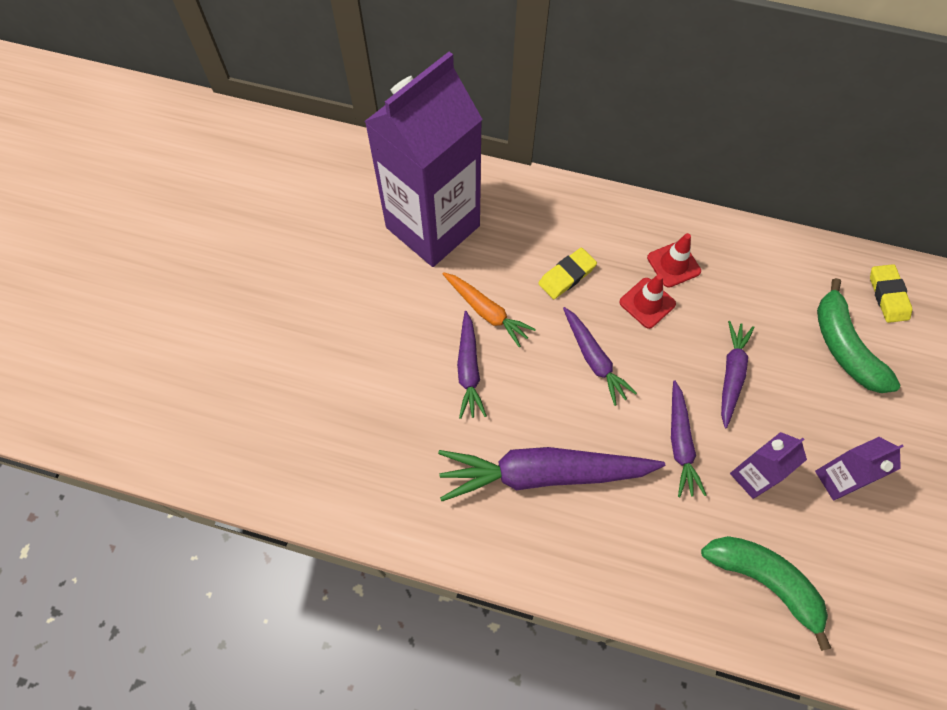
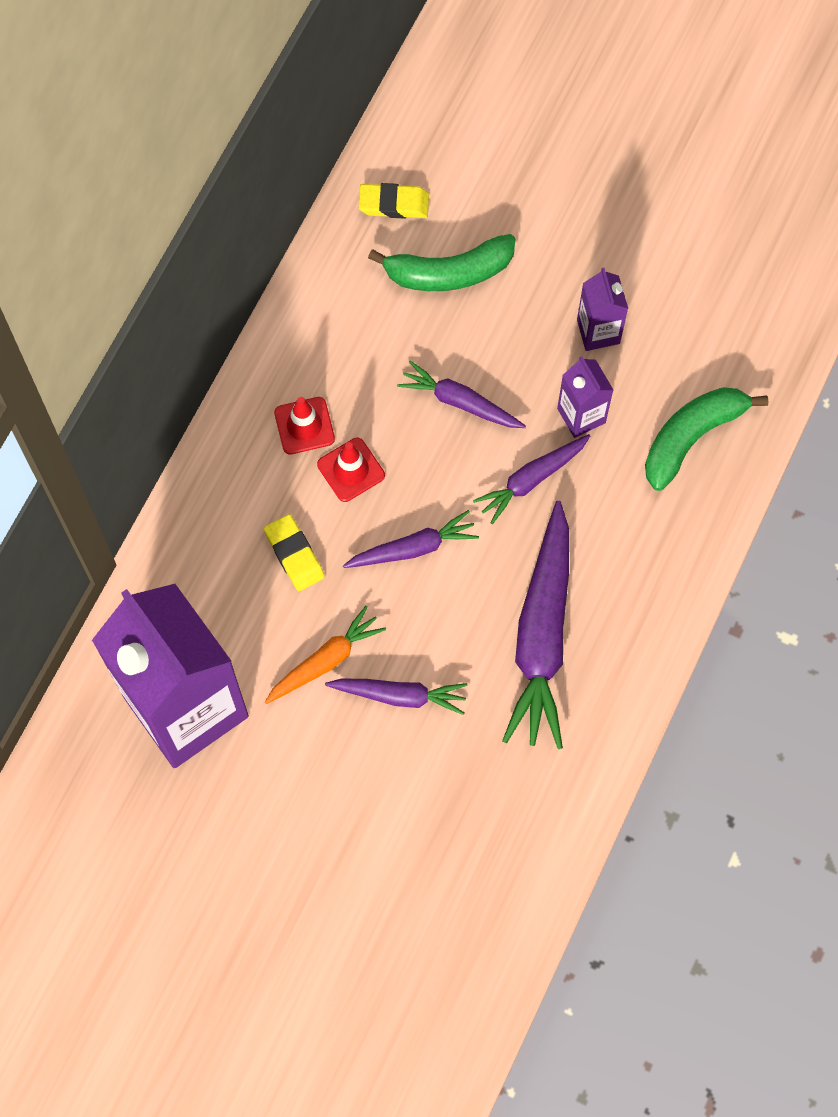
camera: 80 degrees left, 5 degrees up
(680, 443) = (531, 479): purple carrot -> purple carrot turned 135 degrees clockwise

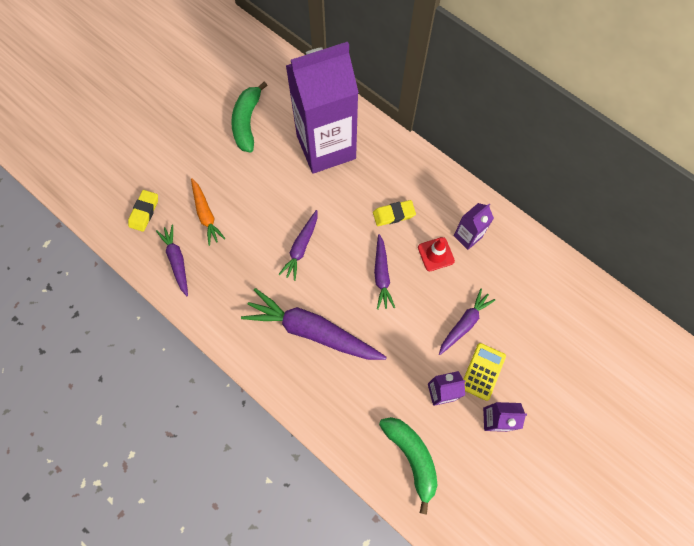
camera: 105 degrees right, 0 degrees up
(304, 426) = (467, 236): red traffic cone -> purple carton
(325, 661) = (331, 216): orange carrot -> orange carrot (206, 214)
(394, 204) = (602, 319): yellow eraser -> yellow eraser (144, 212)
(448, 272) = (550, 339): green banana -> green banana (247, 122)
(530, 361) = (483, 371): none -> yellow calculator
(531, 479) = (407, 351): purple carrot -> purple carrot (177, 261)

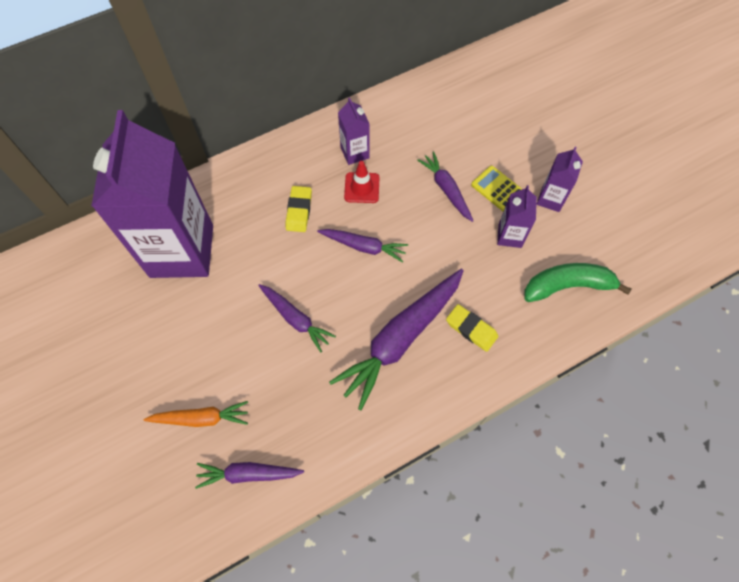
camera: 70 degrees left, 5 degrees down
(144, 212) = (158, 500): yellow eraser -> yellow eraser (471, 329)
(247, 122) = (98, 329): green banana -> none

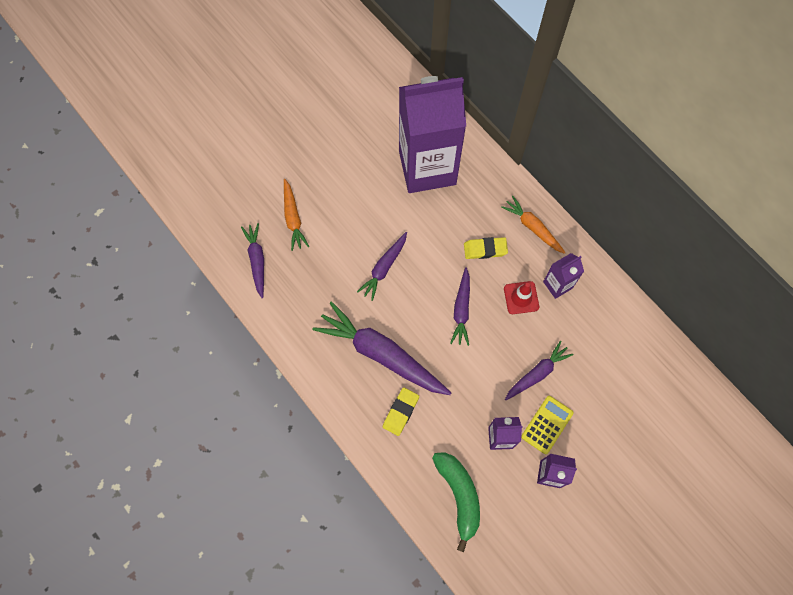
camera: 80 degrees right, 5 degrees up
(285, 162) = (533, 227): none -> orange carrot

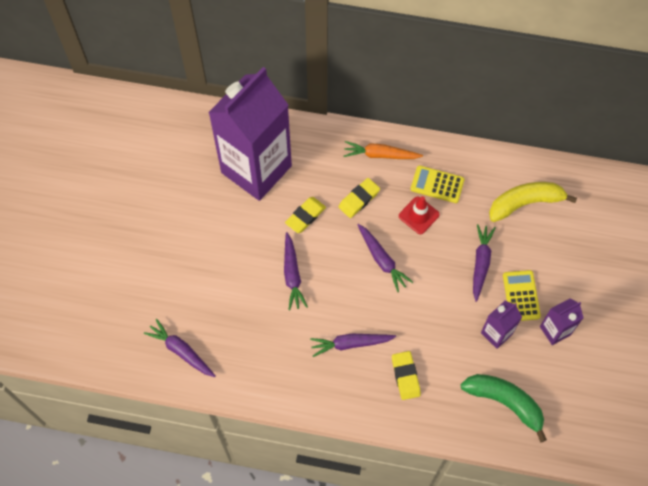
camera: 40 degrees left, 5 degrees down
(293, 218) = (181, 293): orange carrot -> none
(381, 354) = (351, 344): purple carrot -> purple carrot, size x0.55
(432, 231) = (305, 216): none -> yellow eraser
(557, 285) = (437, 184): purple carton -> yellow calculator
(617, 355) = (525, 203): none -> yellow banana

